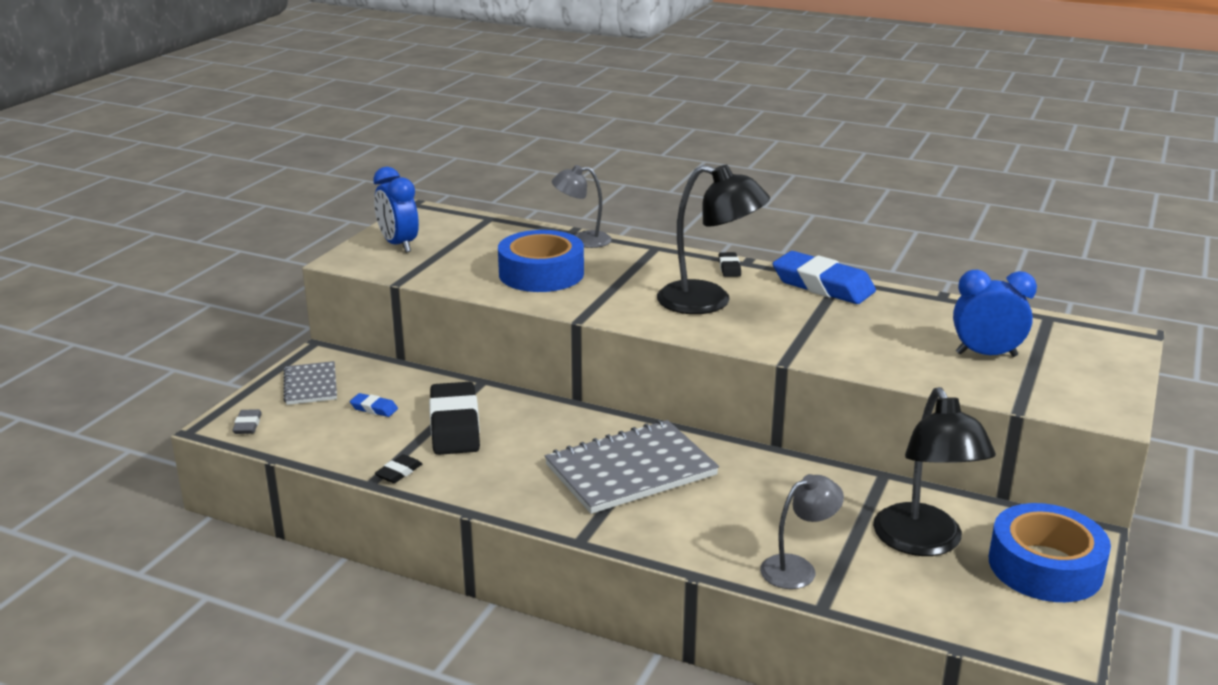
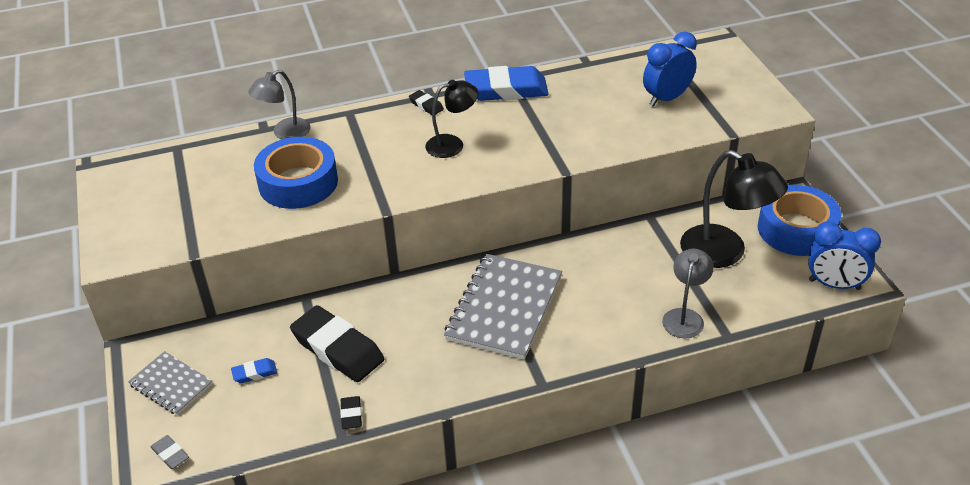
camera: 40 degrees left, 15 degrees up
(398, 245) = (137, 215): blue clock -> blue clock (834, 284)
(709, 302) = (452, 144): black lamp -> black lamp, size x0.60

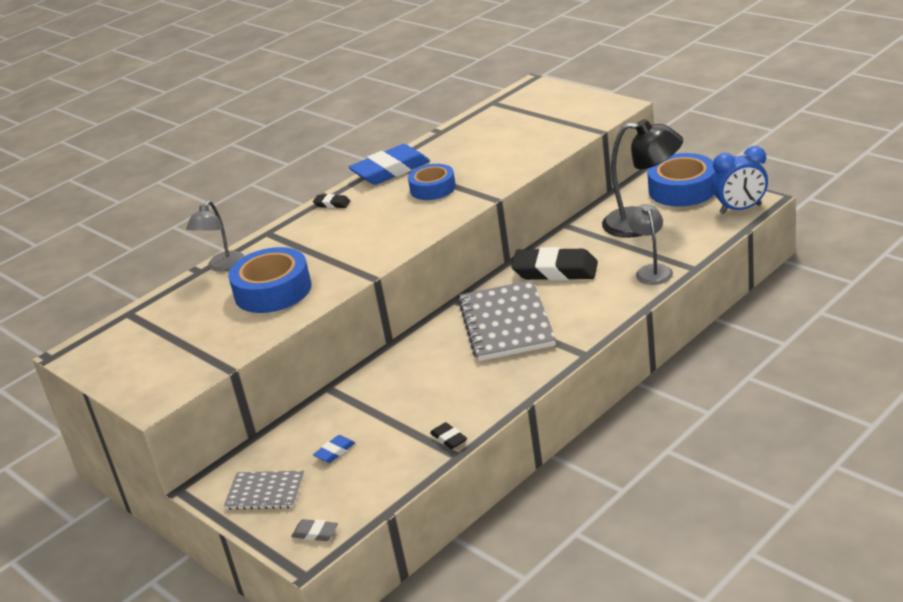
camera: 25 degrees left, 10 degrees down
(338, 349) = (392, 406): black eraser -> black eraser (555, 271)
(452, 144) = (383, 218): black lamp -> none
(523, 130) = (433, 188): none -> blue tape
(667, 98) = (528, 129): blue clock -> none

